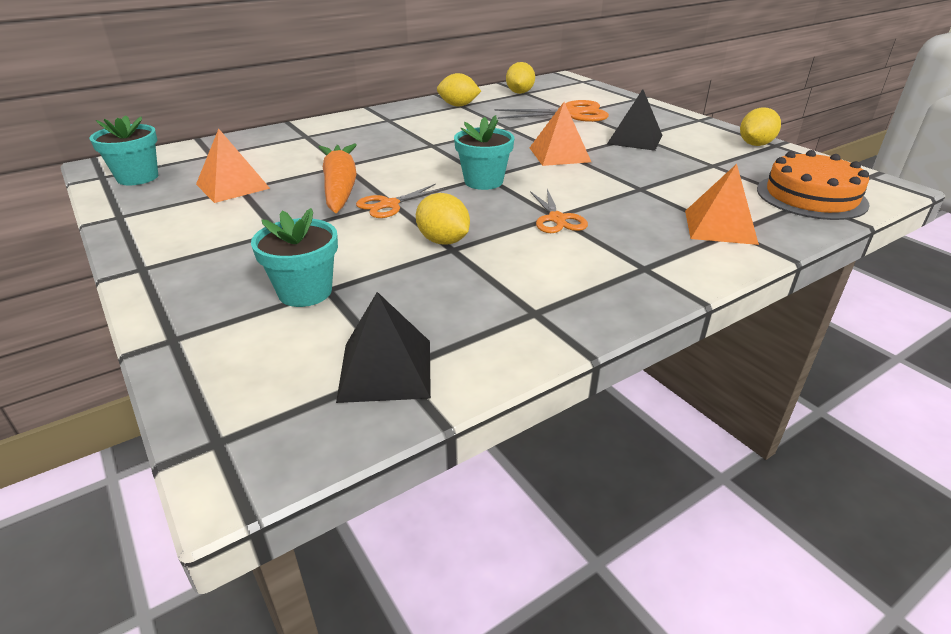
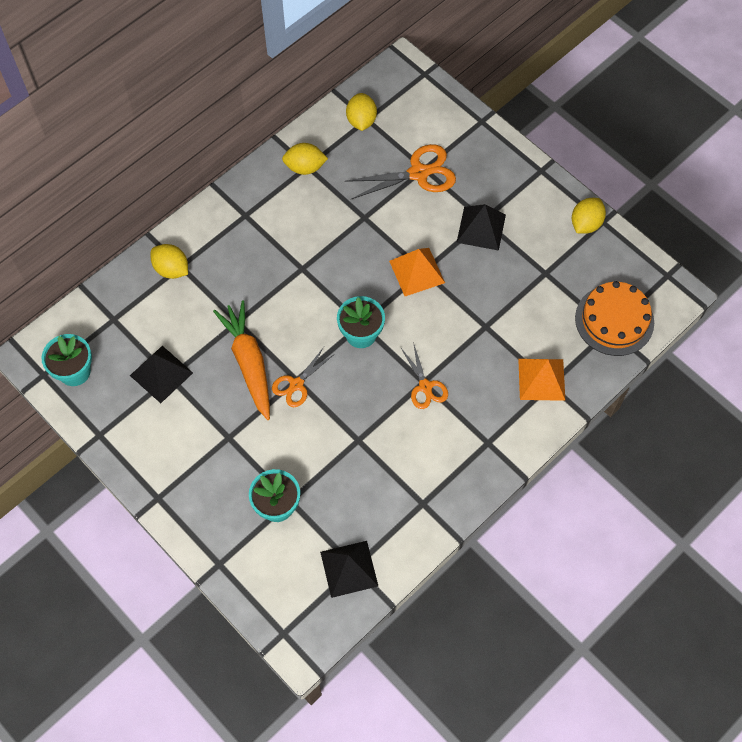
camera: 10 degrees left, 30 degrees up
(232, 186) = (161, 374): orange pyramid -> black pyramid
(443, 241) = (349, 431): yellow lemon -> yellow lemon (171, 269)

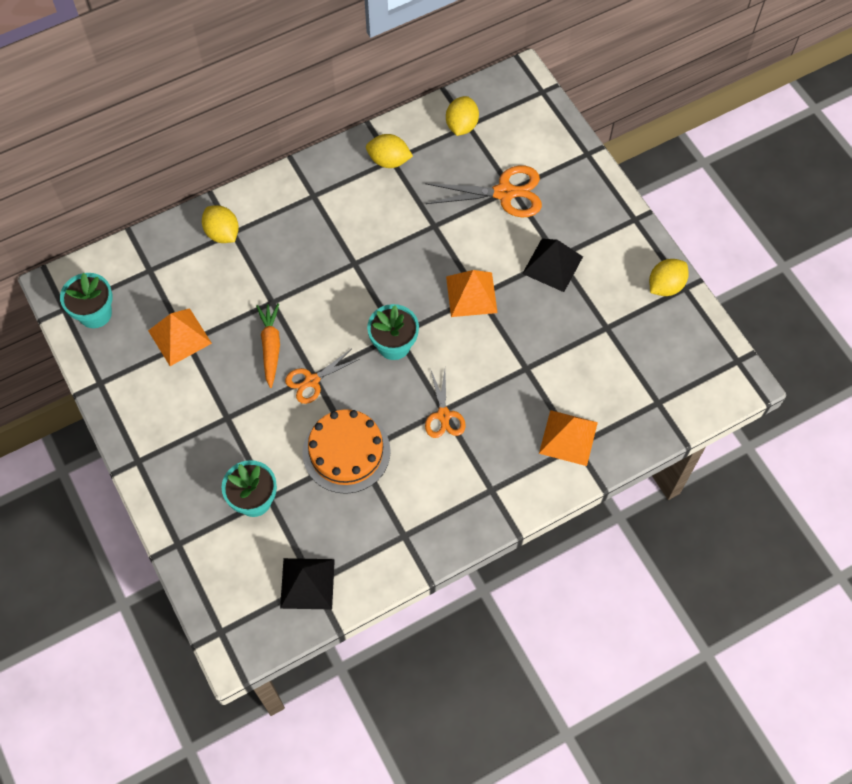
camera: 15 degrees right, 0 degrees up
(161, 374) = (179, 337): black pyramid -> orange pyramid
(249, 362) = (271, 346): orange carrot -> orange carrot, size x0.66
(614, 320) = (665, 394): orange cake -> orange cake (346, 452)

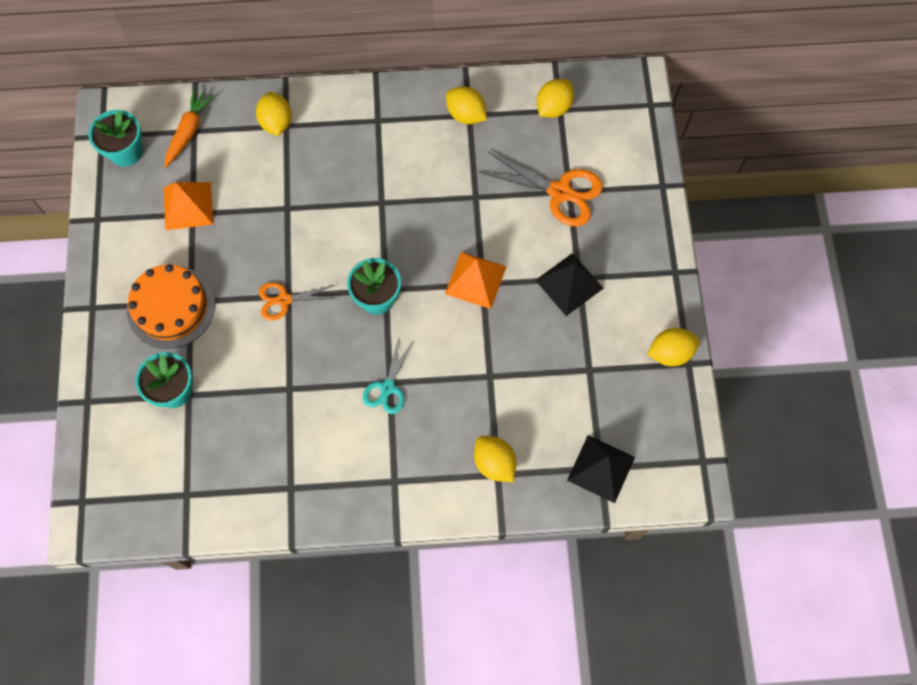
camera: 25 degrees right, 5 degrees up
(271, 346) = (264, 250): orange carrot -> orange carrot (188, 131)
(307, 583) = (180, 492): black pyramid -> black pyramid (601, 468)
(346, 452) = (280, 382): orange cake -> orange cake (171, 307)
(443, 415) = (387, 388): orange scissors -> turquoise scissors
(568, 437) = (494, 463): orange pyramid -> yellow lemon

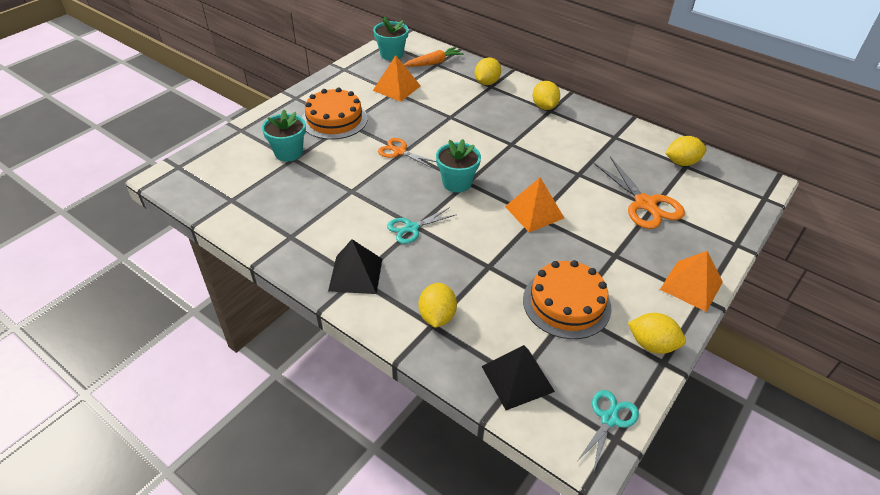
camera: 40 degrees right, 25 degrees down
(466, 115) = (612, 135): yellow lemon -> yellow lemon (544, 107)
(569, 284) = (603, 254): black pyramid -> black pyramid (355, 274)
(580, 364) = (566, 303): none -> orange cake
(658, 264) = (691, 285): none -> orange pyramid
(687, 448) = (609, 419): none -> turquoise scissors

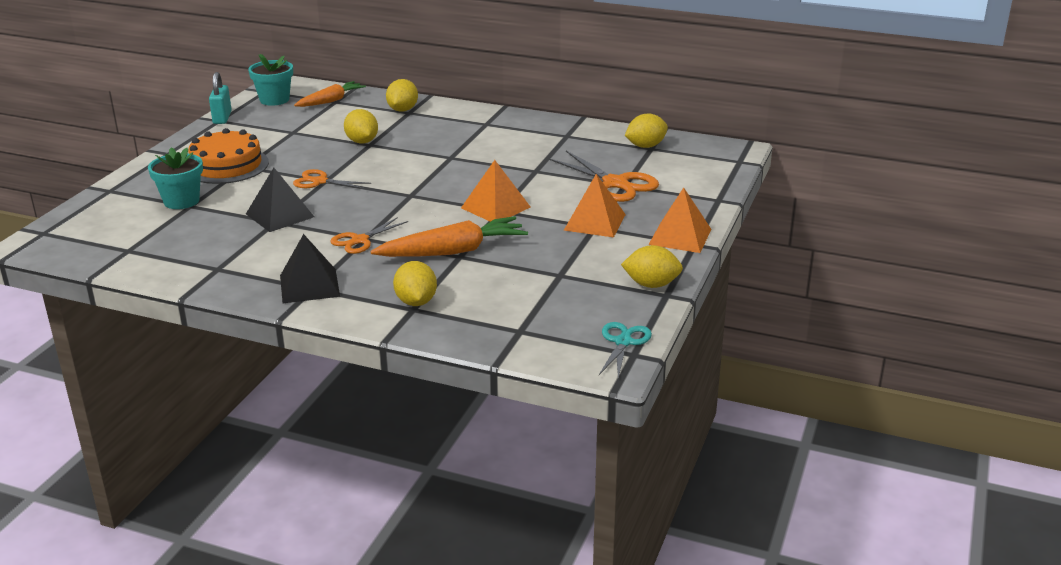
camera: 15 degrees left, 15 degrees down
(347, 67) = (222, 118): none -> turquoise padlock
(396, 88) = (293, 128): orange pyramid -> orange pyramid (594, 222)
(411, 228) = (359, 240): turquoise scissors -> orange scissors
(457, 183) = (398, 197): turquoise flower pot -> none
(485, 259) = (453, 251): none -> orange carrot
(517, 378) = (519, 331): black pyramid -> black pyramid (279, 215)
(544, 107) = (478, 121): yellow lemon -> yellow lemon (362, 141)
(566, 303) = (554, 270): orange cake -> none

